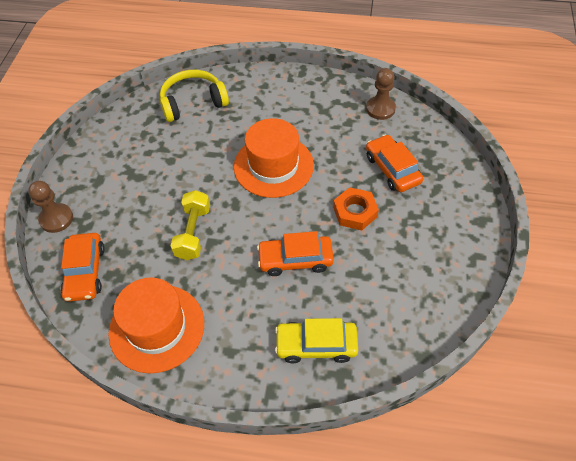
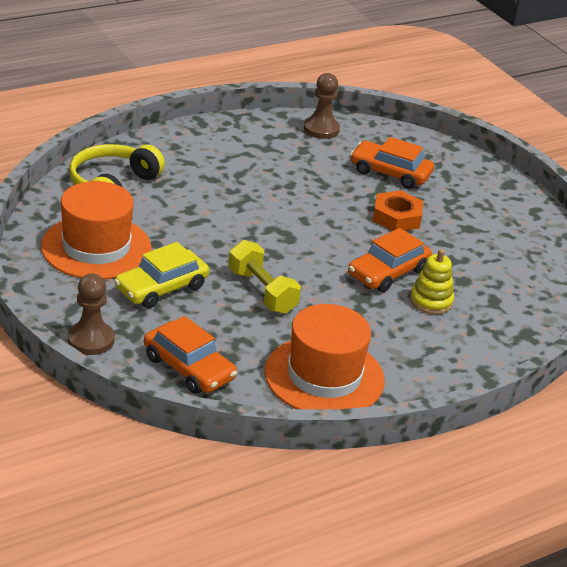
camera: 45 degrees left, 20 degrees down
(273, 166) = (273, 209): orange hat -> orange hat (96, 247)
(299, 302) = (431, 301): none -> yellow stacking toy
(316, 345) = (482, 324): yellow car -> yellow car (161, 288)

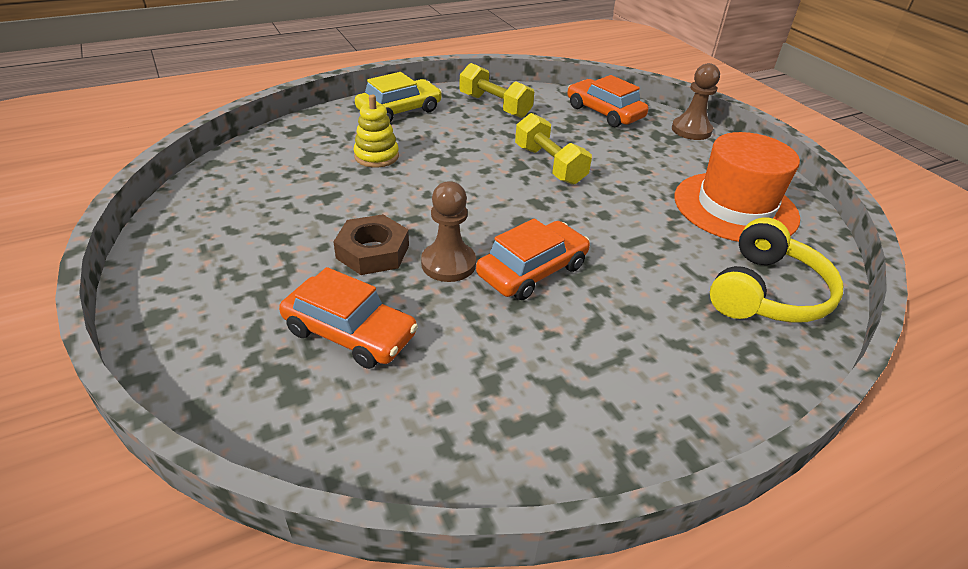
camera: 175 degrees left, 5 degrees up
(161, 288) = (649, 168): yellow car -> yellow car (399, 110)
(321, 129) = (449, 447): brown pawn -> brown pawn (448, 264)
(324, 376) = (494, 106): orange hat -> yellow dumbbell
(388, 272) = (411, 183): orange car -> orange car (532, 270)
(397, 217) = (373, 251): orange nut -> brown nut

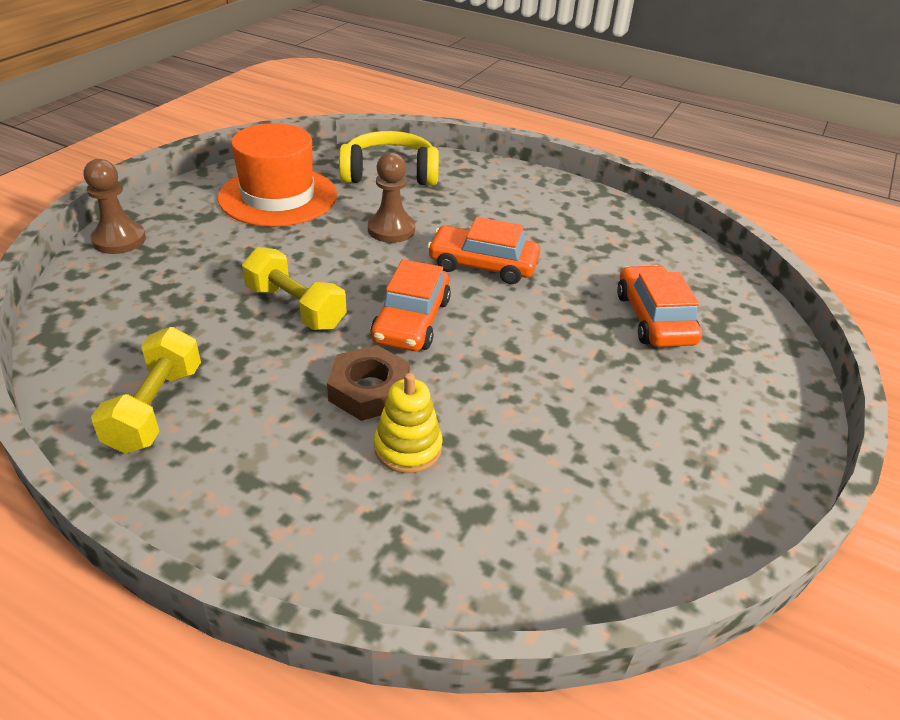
camera: 125 degrees left, 0 degrees up
(373, 251) = (566, 354): brown nut -> brown nut (369, 390)
(399, 110) = (252, 502): yellow car -> none
(448, 264) = (527, 306): brown pawn -> brown pawn (391, 229)
(549, 165) = (295, 307): yellow dumbbell -> yellow dumbbell turned 75 degrees counterclockwise
(604, 112) = (108, 307): orange car -> orange car (411, 320)

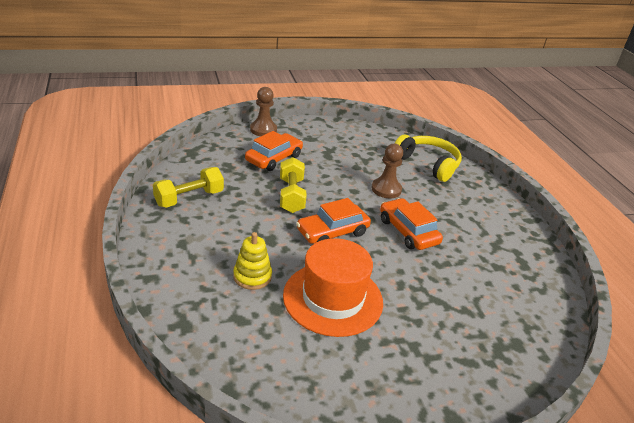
camera: 45 degrees right, 5 degrees down
(278, 196) = (354, 146): orange hat -> orange hat (333, 298)
(369, 390) = (271, 245): brown nut -> none
(654, 318) = (465, 315): orange car -> orange car (274, 158)

